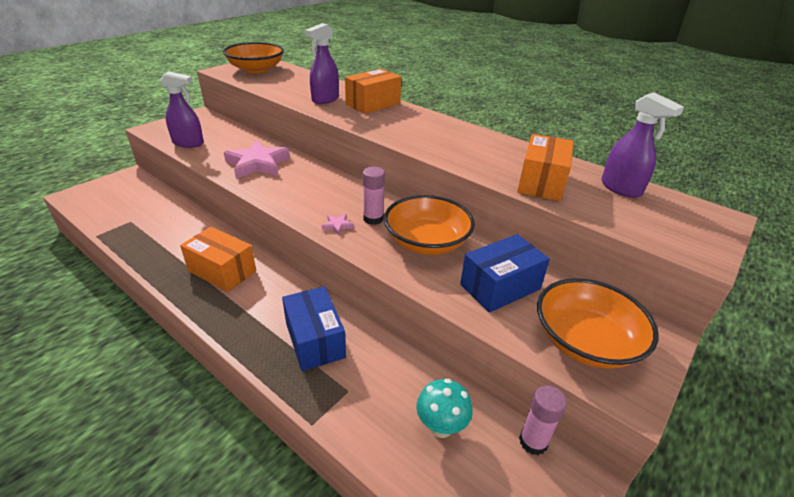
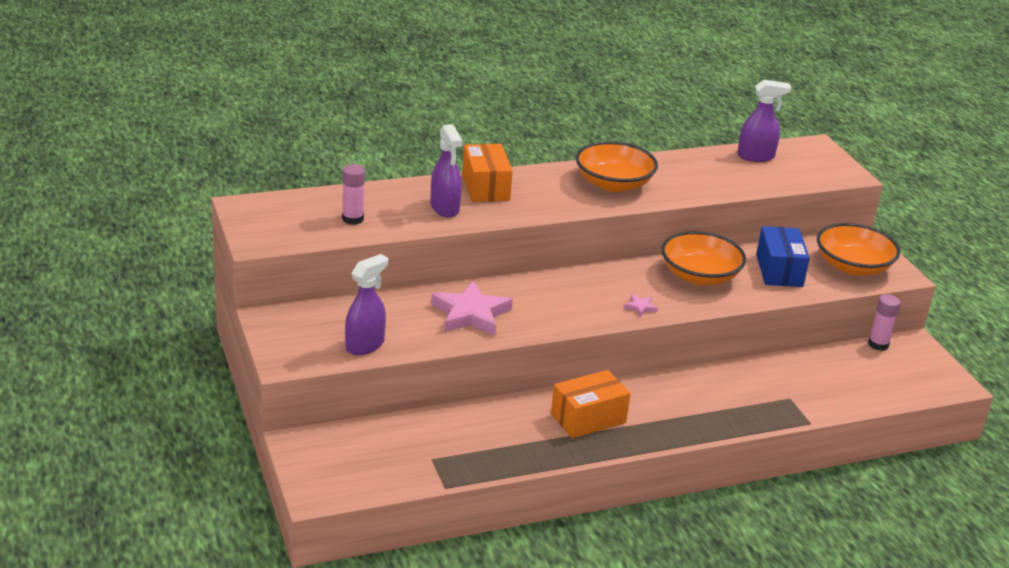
camera: 60 degrees left, 5 degrees down
(256, 69) = (281, 219): orange bowl -> orange bowl (613, 184)
(315, 340) = (725, 396): blue box -> none
(373, 219) = (643, 287): pink glue stick -> pink glue stick (352, 219)
(441, 427) = (846, 373): turquoise mushroom -> none
(541, 182) = (722, 180): orange box -> none

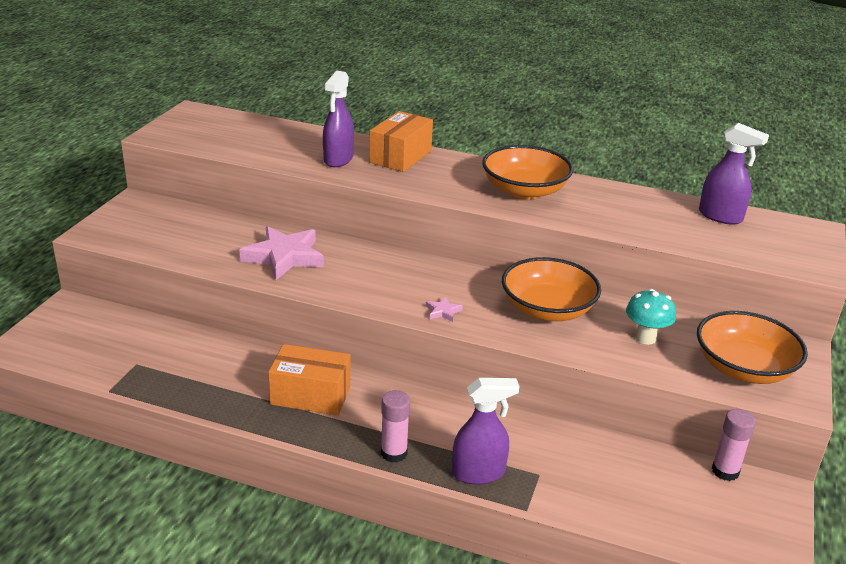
camera: 40 degrees right, 0 degrees up
(352, 219) = (253, 143): pink glue stick -> pink glue stick (394, 453)
(365, 345) = (166, 245): purple spray bottle -> purple spray bottle (479, 473)
(779, 270) = (645, 338): blue box -> turquoise mushroom

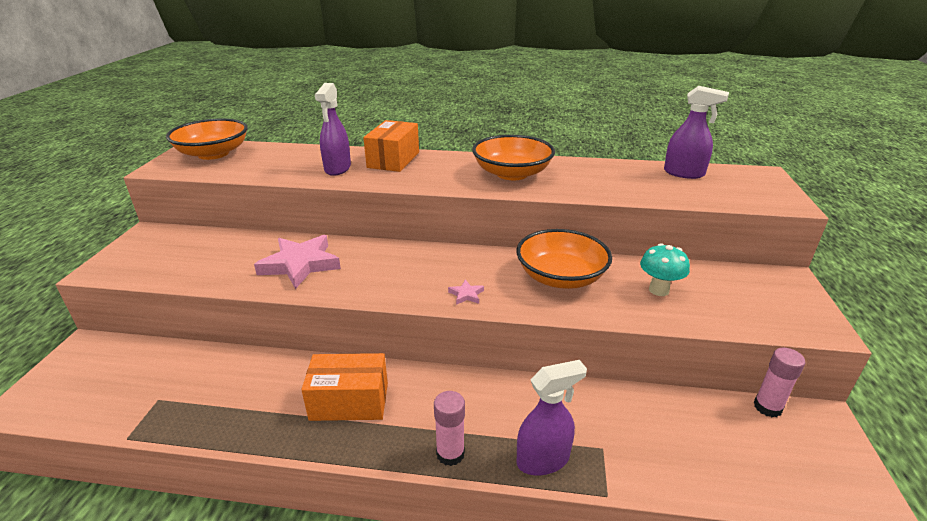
camera: 10 degrees left, 0 degrees up
(743, 368) = (757, 305): orange bowl -> orange bowl (213, 154)

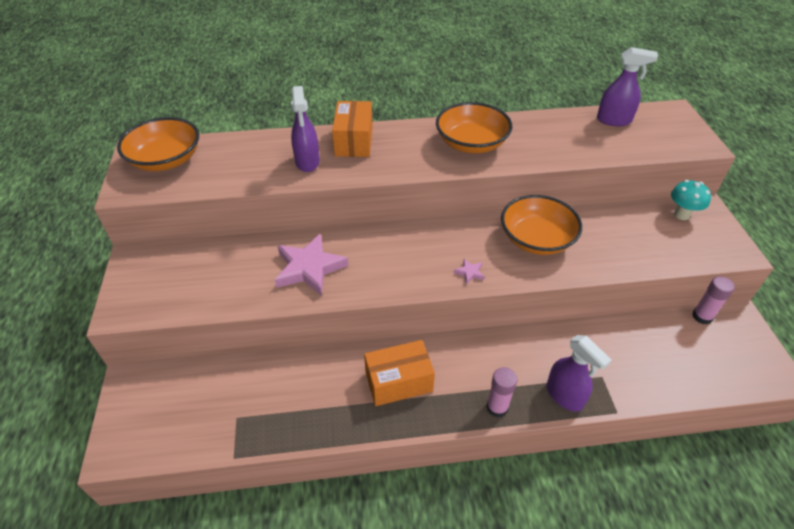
camera: 15 degrees left, 15 degrees up
(543, 460) = (564, 395): purple spray bottle -> purple spray bottle turned 90 degrees clockwise
(658, 290) = (615, 238): turquoise mushroom -> turquoise mushroom (681, 215)

